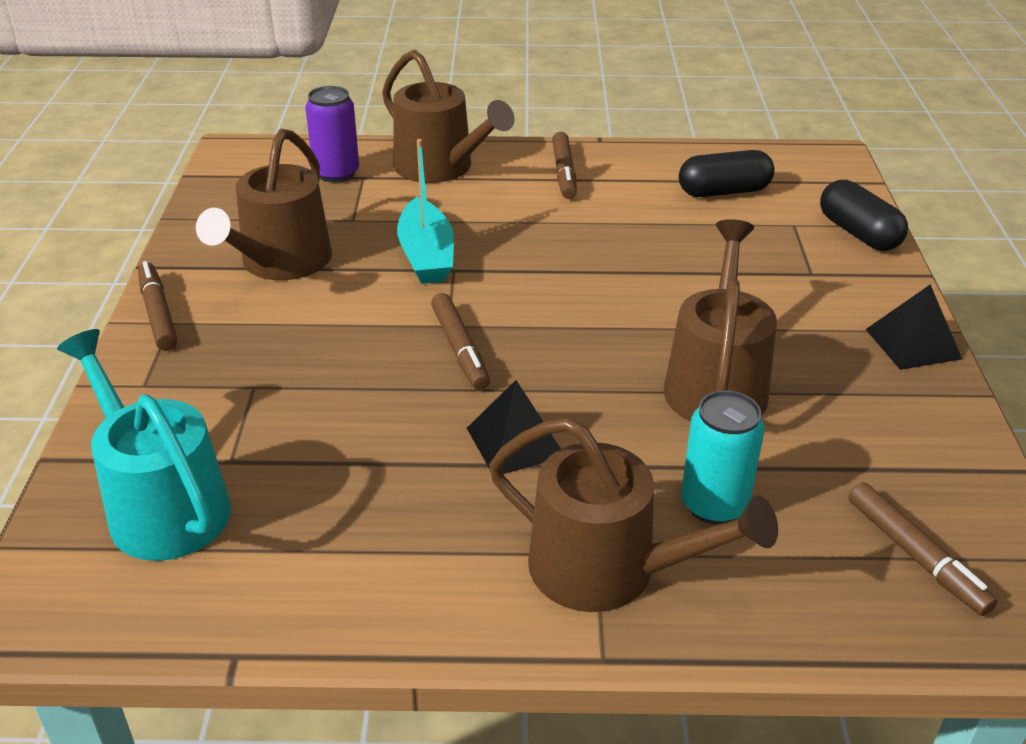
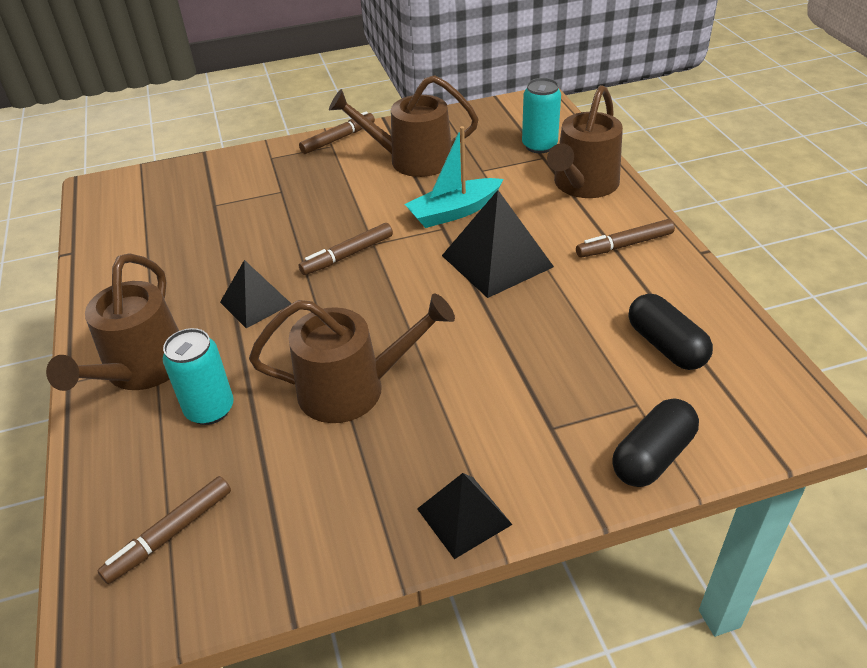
camera: 75 degrees right, 5 degrees up
(162, 505) = (174, 196): turquoise watering can -> none
(336, 173) = (539, 146): purple can -> turquoise can
(542, 247) = (497, 261): none -> black pyramid

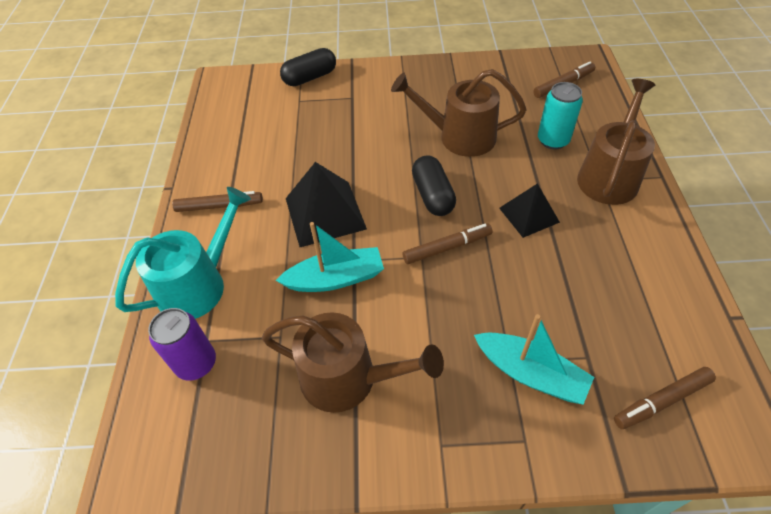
camera: 165 degrees left, 10 degrees up
(264, 188) = (530, 373): none -> turquoise boat
(338, 139) = (430, 460): brown marker -> brown marker (661, 401)
(464, 516) = (414, 70): black pyramid -> none
(539, 146) = (196, 363): turquoise can -> purple can
(583, 185) = (198, 285): brown watering can -> turquoise watering can
(666, 346) = (257, 127): black capsule -> black capsule (433, 195)

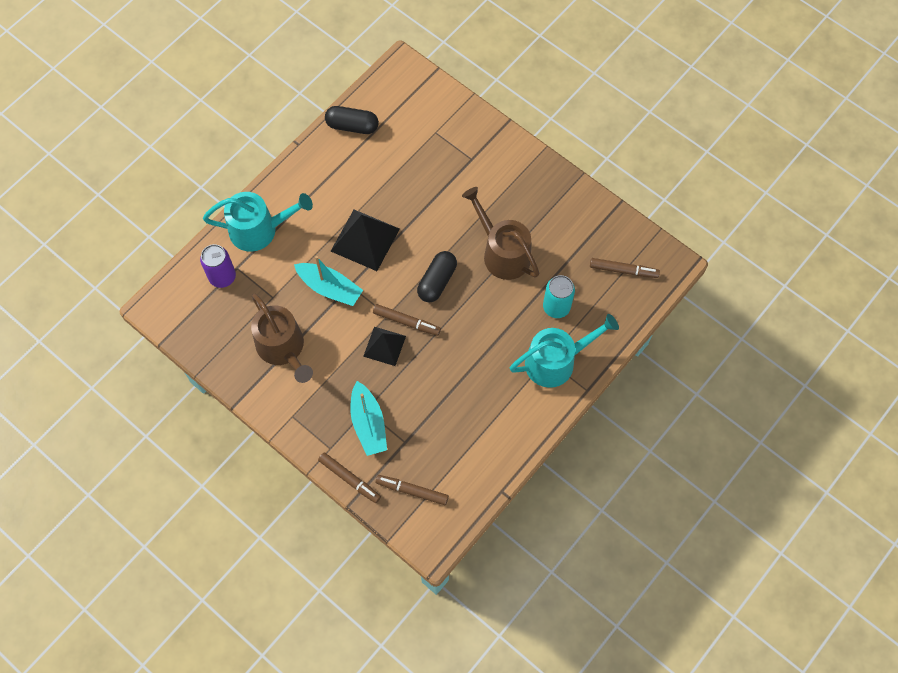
camera: 40 degrees right, 15 degrees up
(219, 206) = (313, 183): brown marker -> brown marker (349, 479)
(310, 77) = (463, 116): black capsule -> black capsule (352, 126)
(528, 215) = (475, 343): black pyramid -> black pyramid (384, 346)
(609, 176) = (556, 361): brown watering can -> turquoise watering can

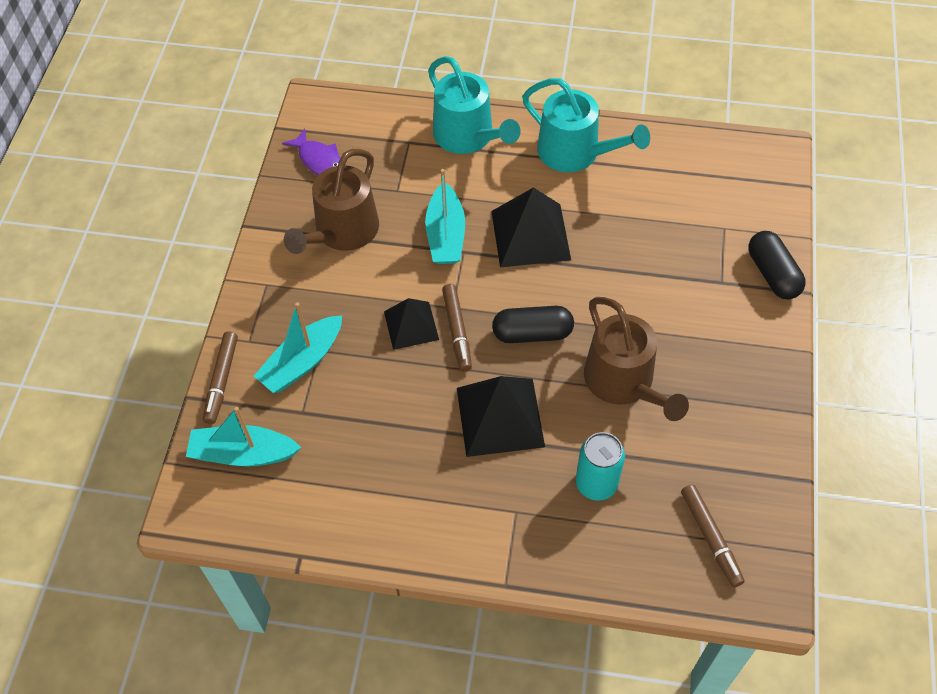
camera: 60 degrees right, 10 degrees down
(211, 331) = (319, 161): none -> purple fish
(222, 277) = (389, 136): purple can -> none
(352, 126) = (661, 148): black capsule -> black capsule (772, 274)
(412, 491) = (243, 454): brown marker -> turquoise boat
(481, 332) = (500, 417): none -> black pyramid
(502, 253) = (623, 382): brown watering can -> brown watering can turned 135 degrees clockwise
(556, 361) = (520, 524): turquoise watering can -> turquoise watering can (575, 153)

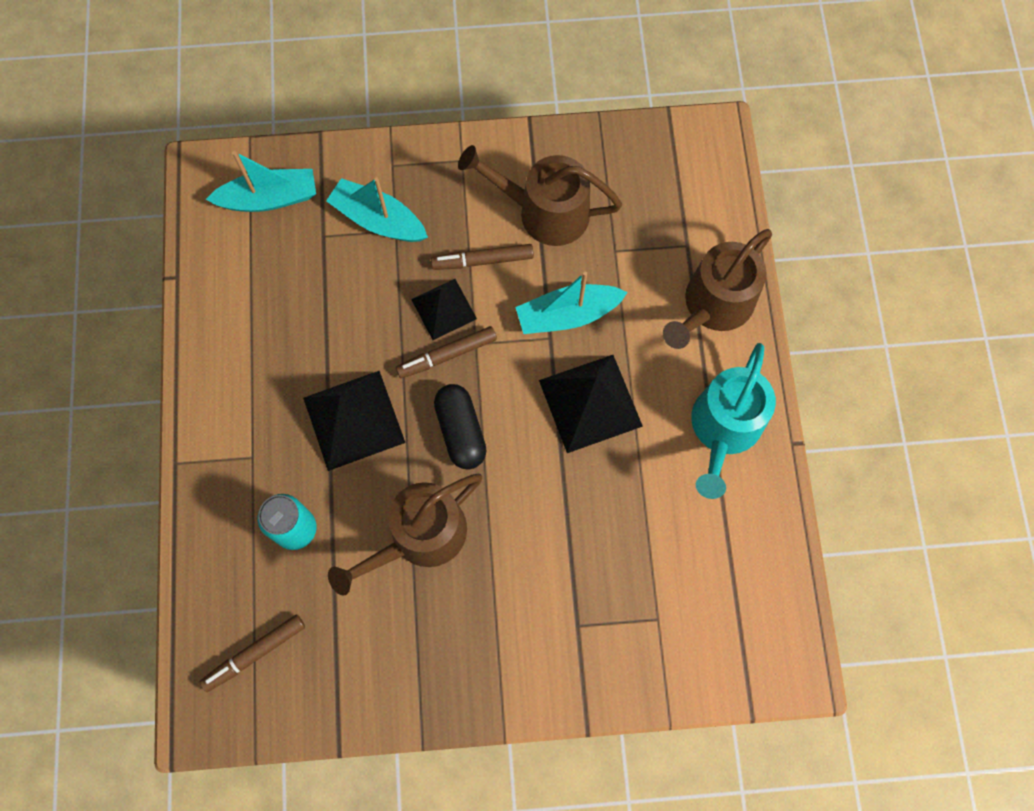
camera: 75 degrees right, 15 degrees up
(222, 381) = (343, 155): brown marker -> brown marker (482, 260)
(243, 454) = (269, 198): turquoise boat -> turquoise boat turned 90 degrees clockwise
(319, 161) = (634, 163): purple fish -> none
(468, 136) = (713, 305): turquoise watering can -> brown watering can
(772, 274) = (603, 685): black capsule -> none

